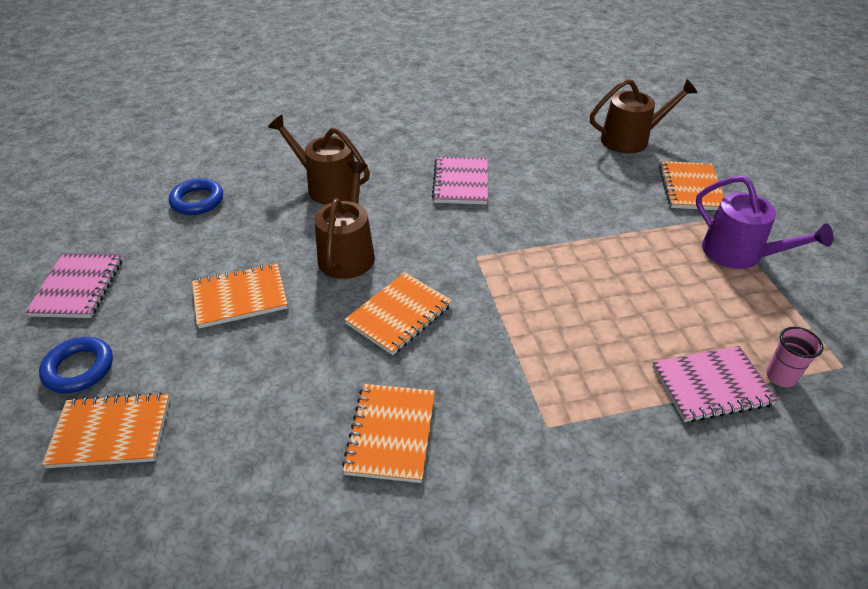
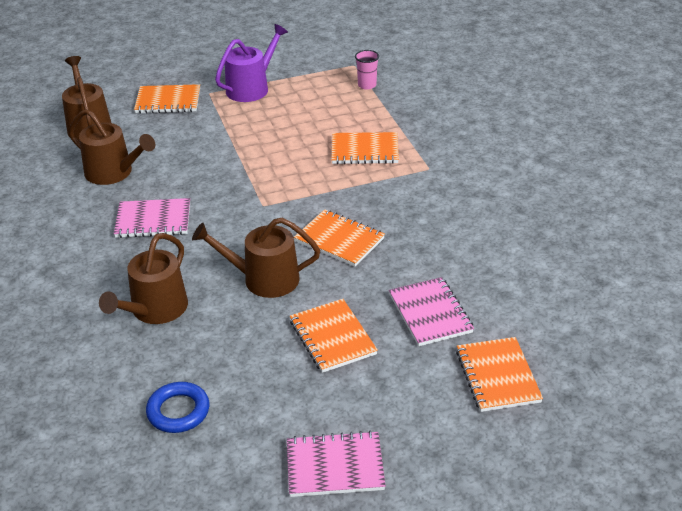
camera: 95 degrees left, 5 degrees down
(79, 369) = (440, 422): blue ring -> none
(391, 434) = (454, 231): orange notebook -> orange notebook (365, 150)
(544, 157) = (113, 172): none -> brown watering can
(711, 386) = (380, 109): pink notebook -> pink notebook (430, 313)

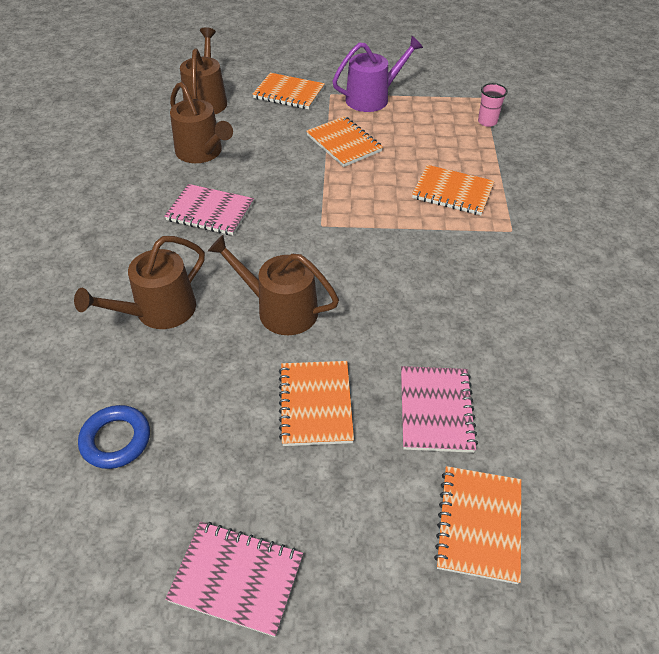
camera: 20 degrees right, 10 degrees up
(339, 240) = (379, 287): orange notebook -> orange notebook (344, 143)

